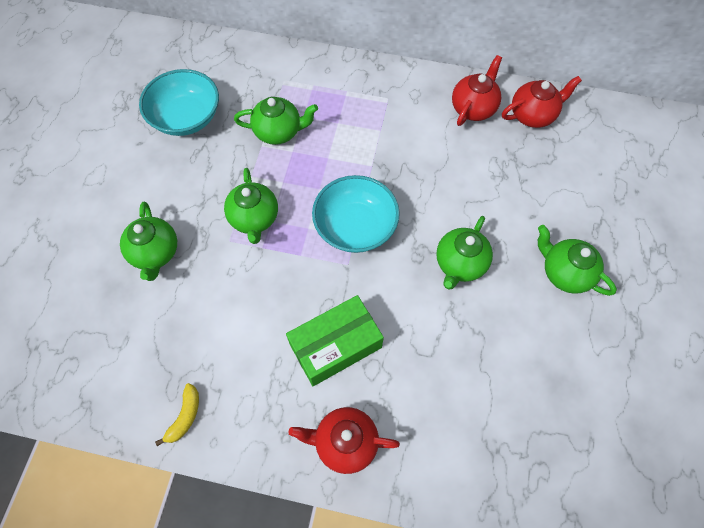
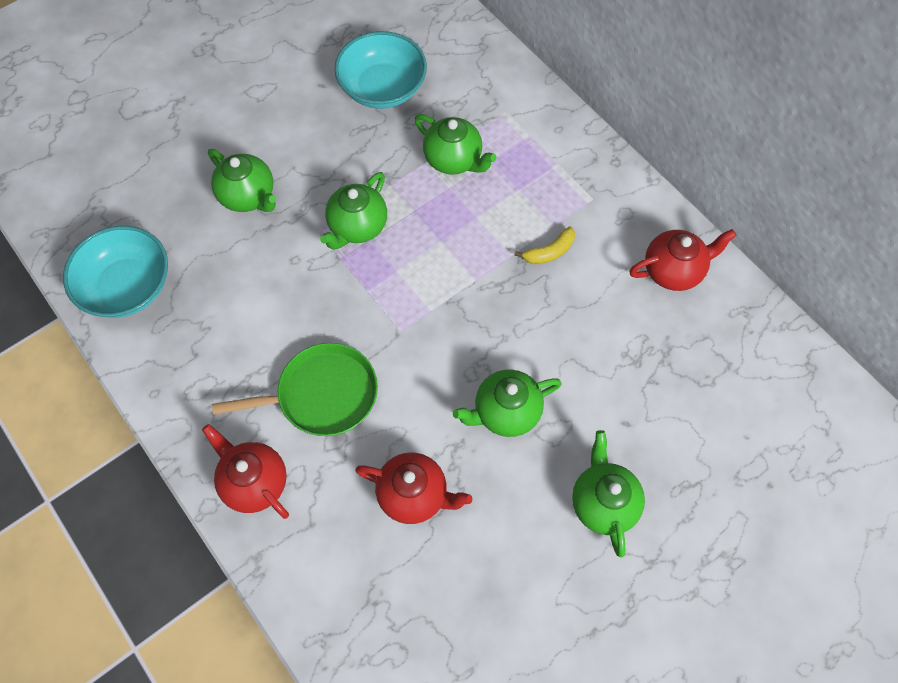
camera: 40 degrees right, 0 degrees up
(155, 253) = (248, 196): green teapot -> green teapot turned 75 degrees counterclockwise
(185, 416) = (151, 354): yellow banana -> yellow banana (549, 252)
(335, 346) = (322, 395): green box -> green pan
(355, 226) = (440, 302): turquoise bowl -> turquoise bowl (127, 287)
(533, 115) = (732, 323): red teapot -> red teapot (414, 495)

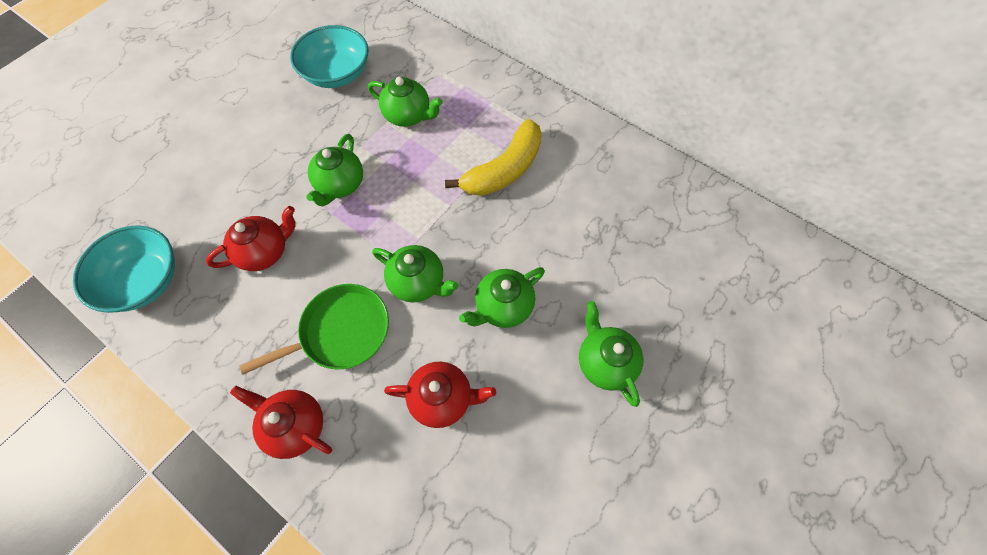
camera: 15 degrees left, 0 degrees up
(248, 196) = (240, 181): green teapot -> green teapot (418, 283)
(549, 252) = (504, 170): yellow banana -> yellow banana, size x2.11
(673, 270) = (606, 162): red teapot -> red teapot (265, 252)

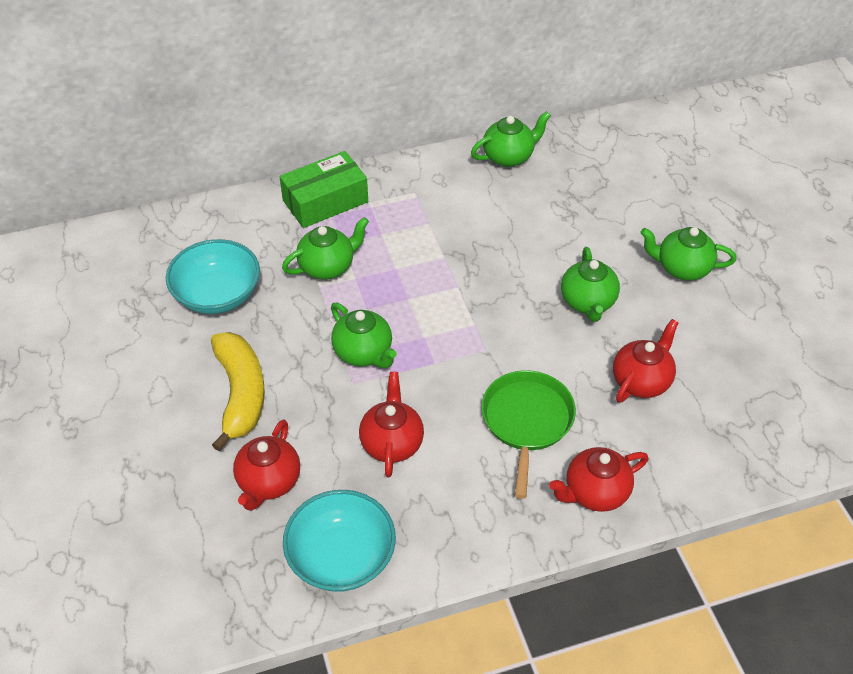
camera: 55 degrees left, 15 degrees down
(188, 199) = (268, 482): none -> red teapot
(418, 283) = (520, 345): green teapot -> green teapot (509, 156)
(471, 77) = (325, 201): none -> green box
(504, 170) = (452, 233): yellow banana -> yellow banana (241, 394)

